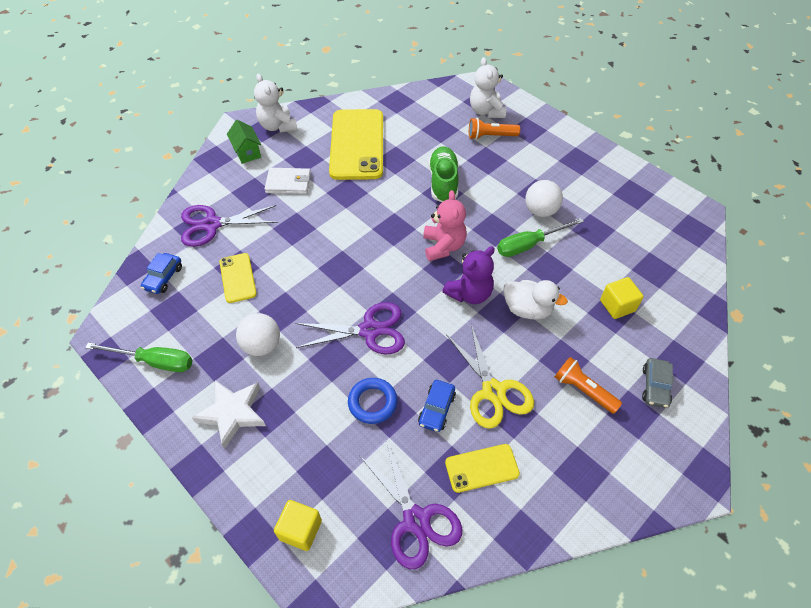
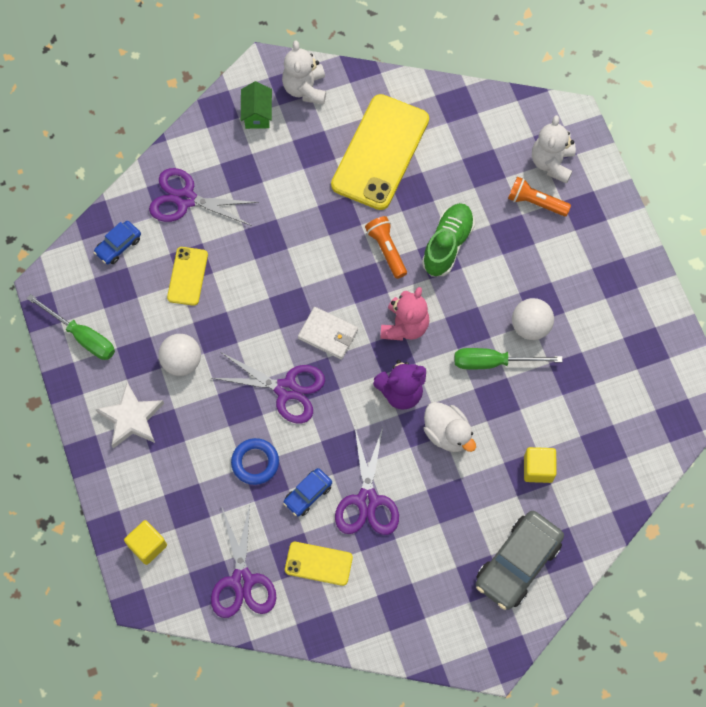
camera: 25 degrees right, 15 degrees up
(288, 183) = (284, 176): white wallet -> white wallet (328, 334)
(493, 391) = (367, 500): yellow scissors -> purple scissors
(583, 390) = (449, 536): orange flashlight -> orange flashlight (386, 250)
(655, 386) = (517, 563): grey car -> grey car, size x1.91

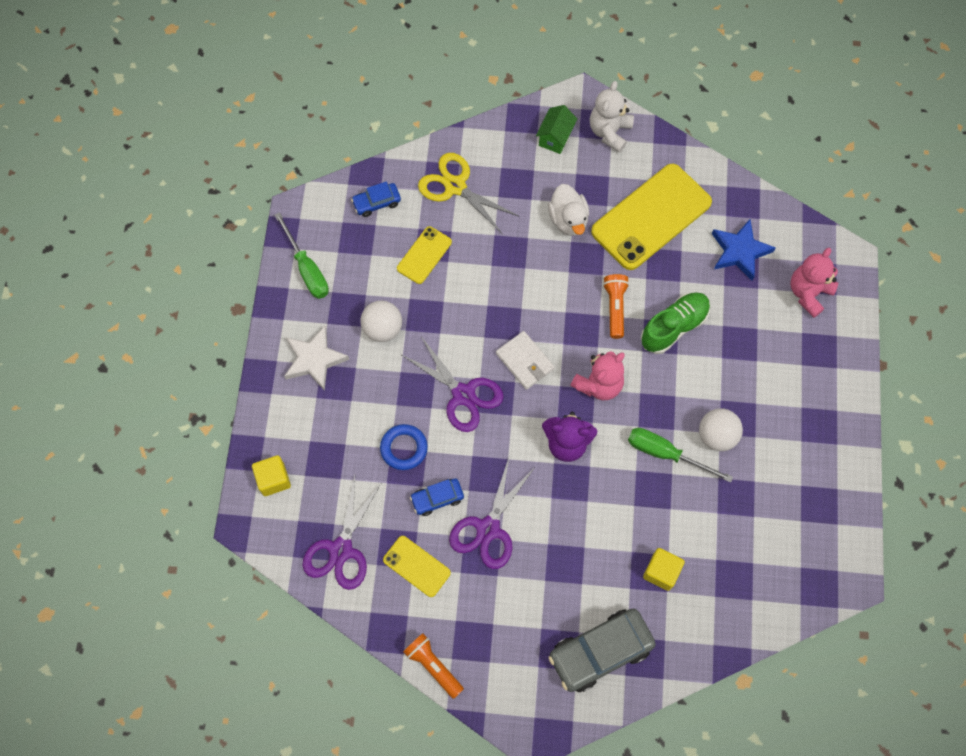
camera: 25 degrees right, 0 degrees up
(185, 199) = (455, 186): purple scissors -> yellow scissors
(447, 433) = (591, 500): white duck -> white duck (568, 220)
(474, 151) = (739, 251): none -> blue star
(535, 202) = (775, 323): orange flashlight -> orange flashlight (433, 666)
(552, 163) = (808, 293): white teddy bear -> pink teddy bear

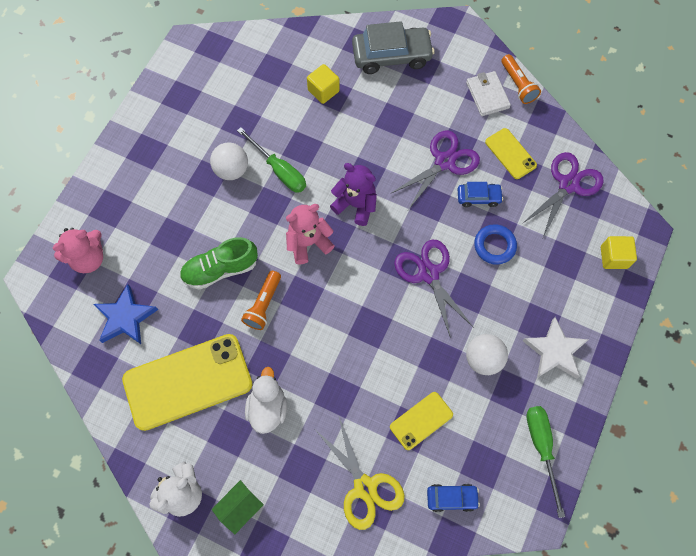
camera: 160 degrees left, 0 degrees up
(525, 361) = (364, 284): white wallet -> white wallet (487, 95)

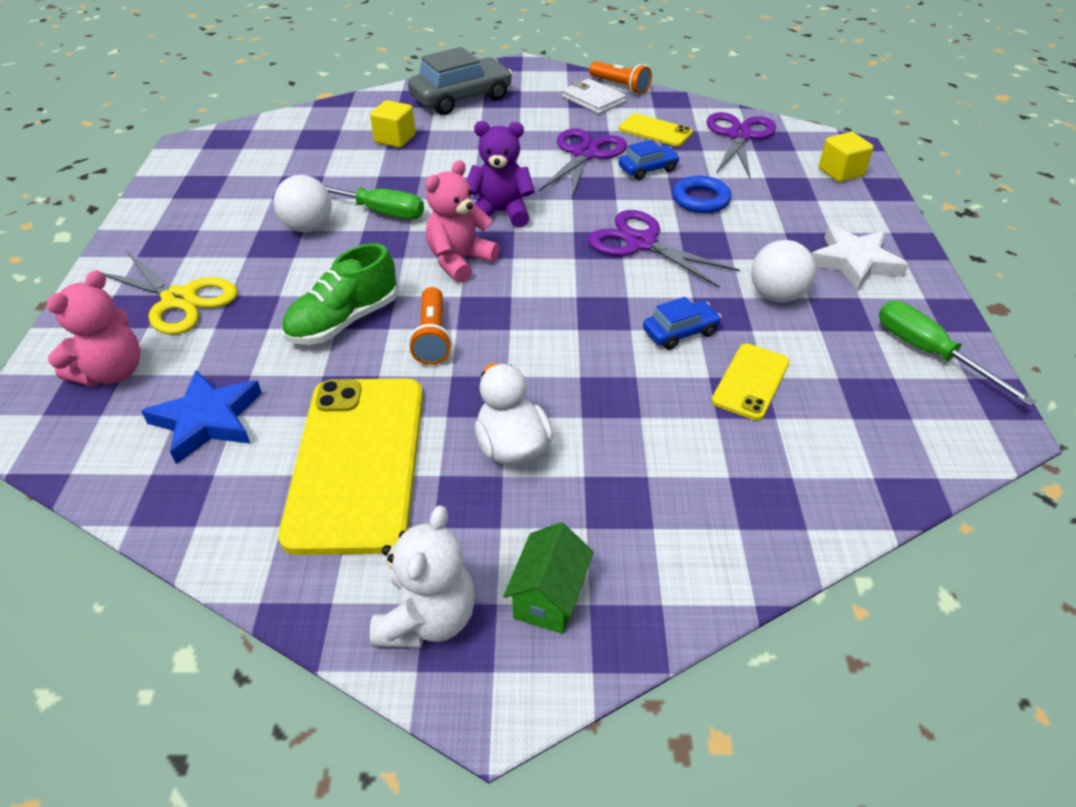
camera: 25 degrees left, 25 degrees down
(188, 381) = (357, 461): yellow phone -> yellow phone turned 45 degrees counterclockwise
(365, 487) = (733, 487): yellow scissors -> yellow scissors (179, 300)
(451, 498) = (868, 450): blue car -> blue car (680, 332)

